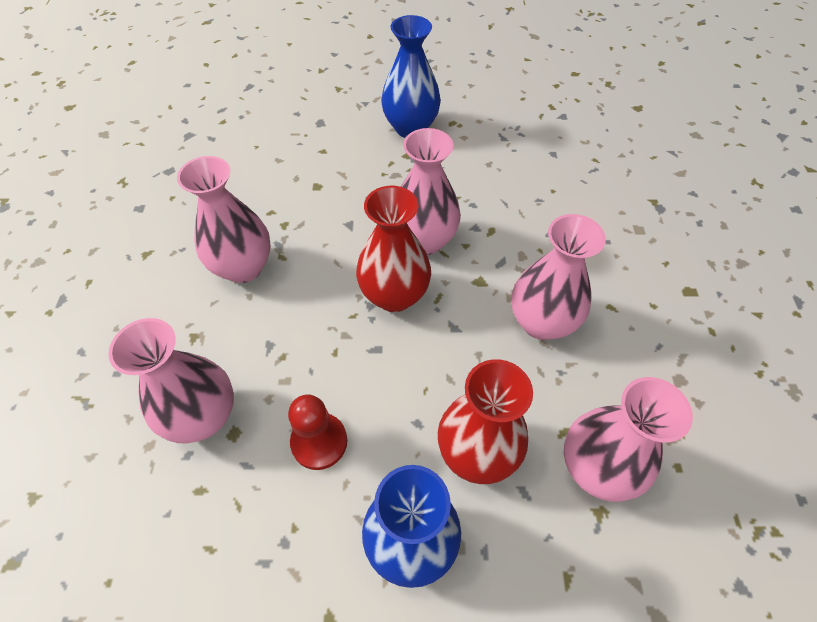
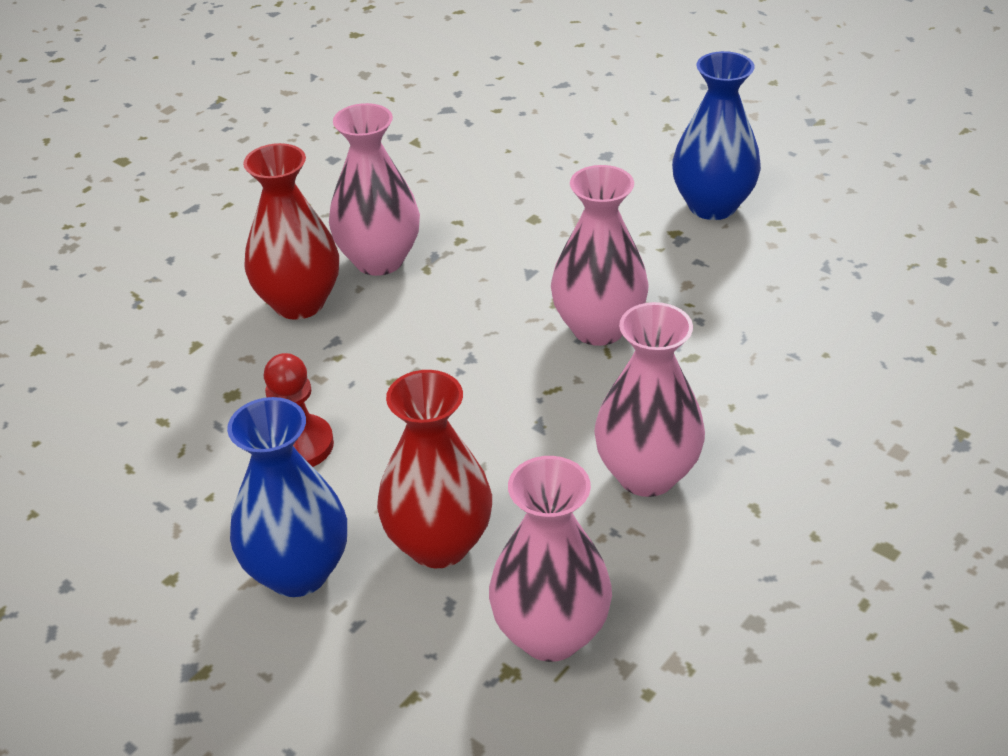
camera: 40 degrees right, 15 degrees down
(204, 416) = (220, 366): pink vase -> none
(394, 295) = (506, 363): red vase -> red vase (299, 303)

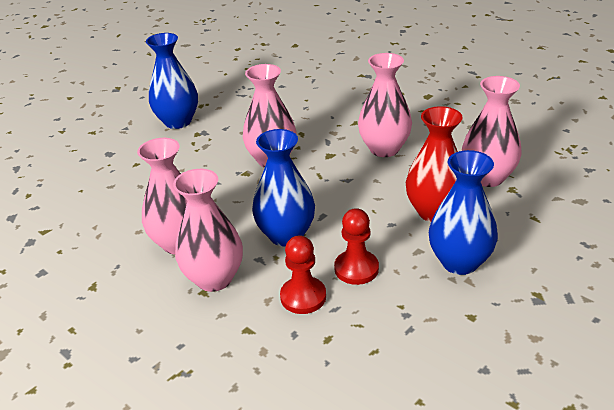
camera: 85 degrees left, 5 degrees down
(247, 392) = (303, 297): none -> red pawn
(299, 303) = (214, 278): red vase -> pink vase
(387, 363) = (286, 235): none -> blue vase

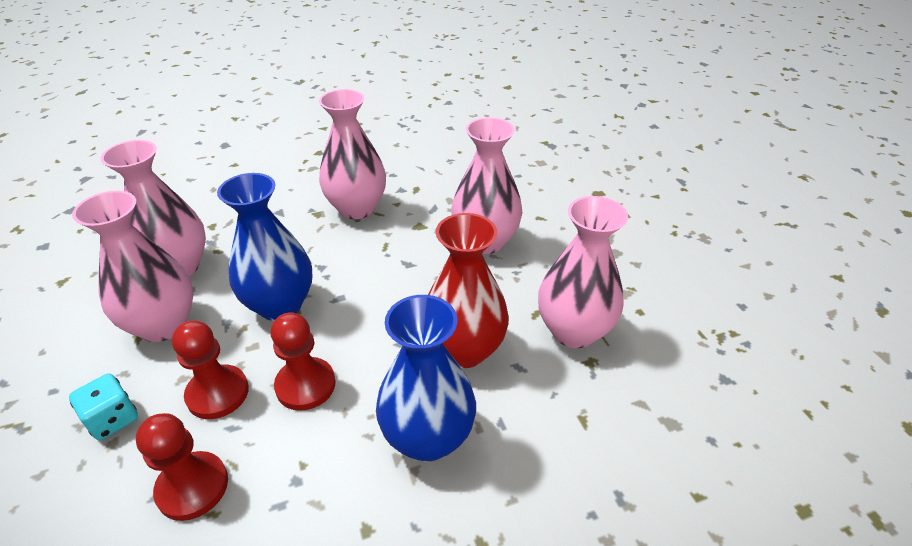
camera: 25 degrees right, 5 degrees up
(178, 121) = (315, 133): blue vase -> none
(247, 339) = (113, 419): none -> turquoise dice
(346, 345) = (192, 487): none -> red pawn

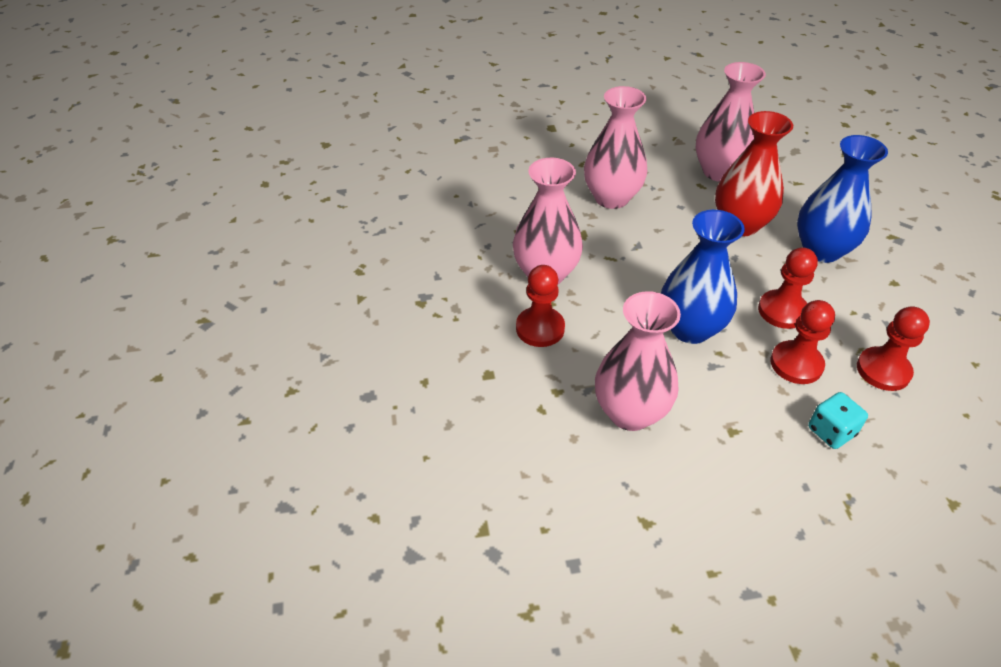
camera: 80 degrees left, 5 degrees up
(163, 325) = (717, 413): pink vase -> none
(286, 211) = (540, 328): none -> red pawn

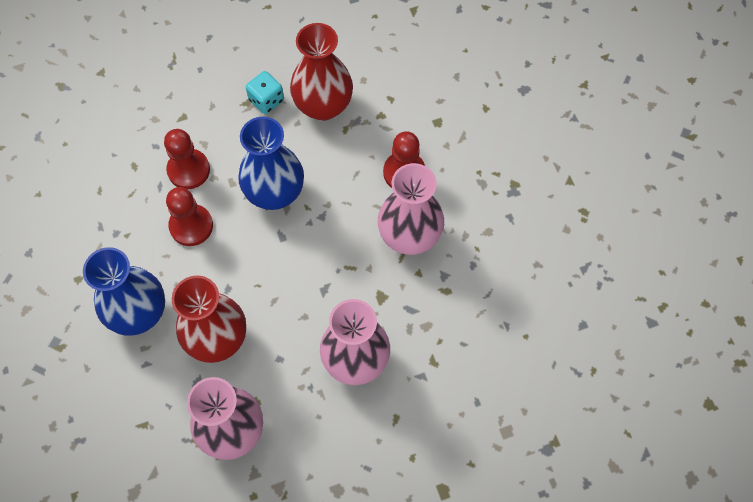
camera: 170 degrees right, 20 degrees up
(630, 412) = (323, 106): pink vase -> red vase
(831, 431) = (173, 113): turquoise dice -> turquoise dice (266, 100)
(883, 370) = (118, 175): red pawn -> none

